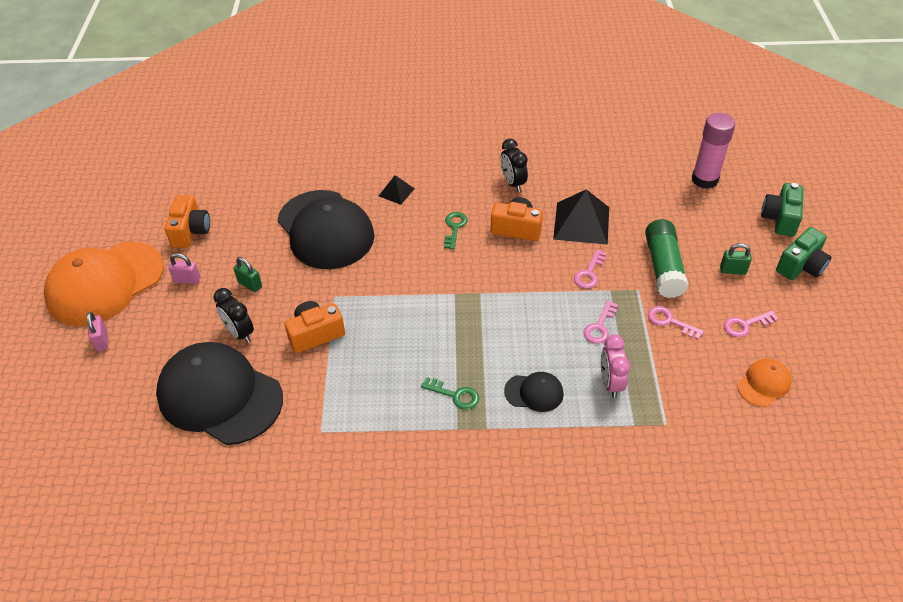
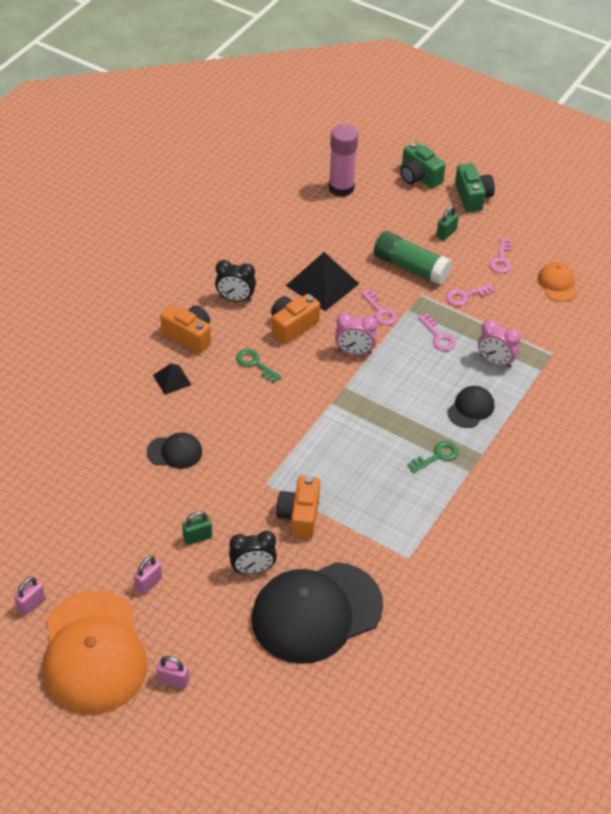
camera: 60 degrees left, 0 degrees up
(131, 230) = (31, 604): none -> pink padlock
(190, 231) = (80, 555): orange camera -> orange camera (189, 336)
(325, 230) = (175, 452): black cap -> black cap, size x0.44
(525, 280) = (354, 352): none -> pink clock

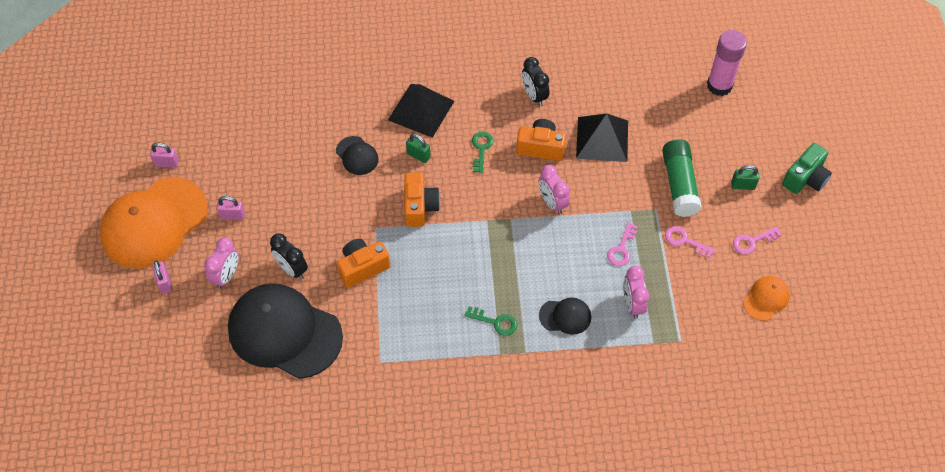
camera: 55 degrees right, 10 degrees up
(172, 380) = (421, 110): black pyramid -> black pyramid, size x1.91
(189, 336) = (471, 93): orange camera -> orange camera (419, 207)
(197, 537) = (293, 218): green padlock -> green padlock (418, 155)
(212, 625) = (226, 275): none -> pink clock
(380, 311) = (611, 193): pink key -> none
(419, 177) = (789, 128): green camera -> none

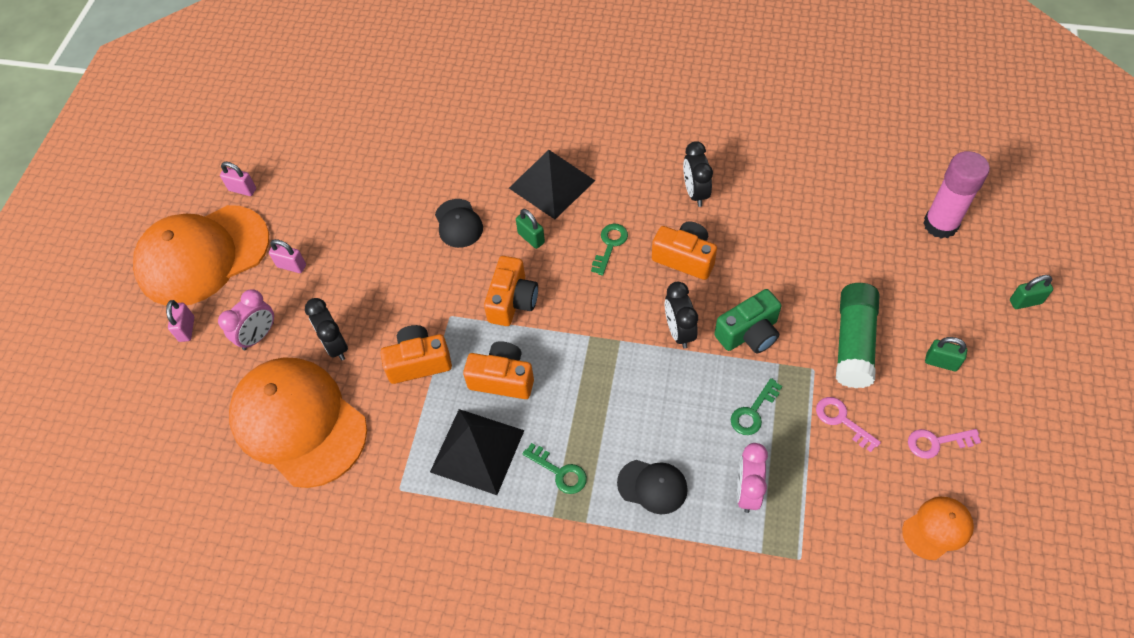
camera: 20 degrees right, 0 degrees up
(284, 332) = (299, 423): black cap -> orange cap
(431, 266) = (502, 379): none -> orange camera
(552, 203) = (679, 331): pink clock -> black clock
(602, 139) = (767, 263): black pyramid -> black pyramid (477, 451)
(622, 248) = (753, 412): pink key -> green key
(790, 130) = (1025, 301): none -> green padlock
(805, 178) = (1032, 371): green camera -> green camera (749, 333)

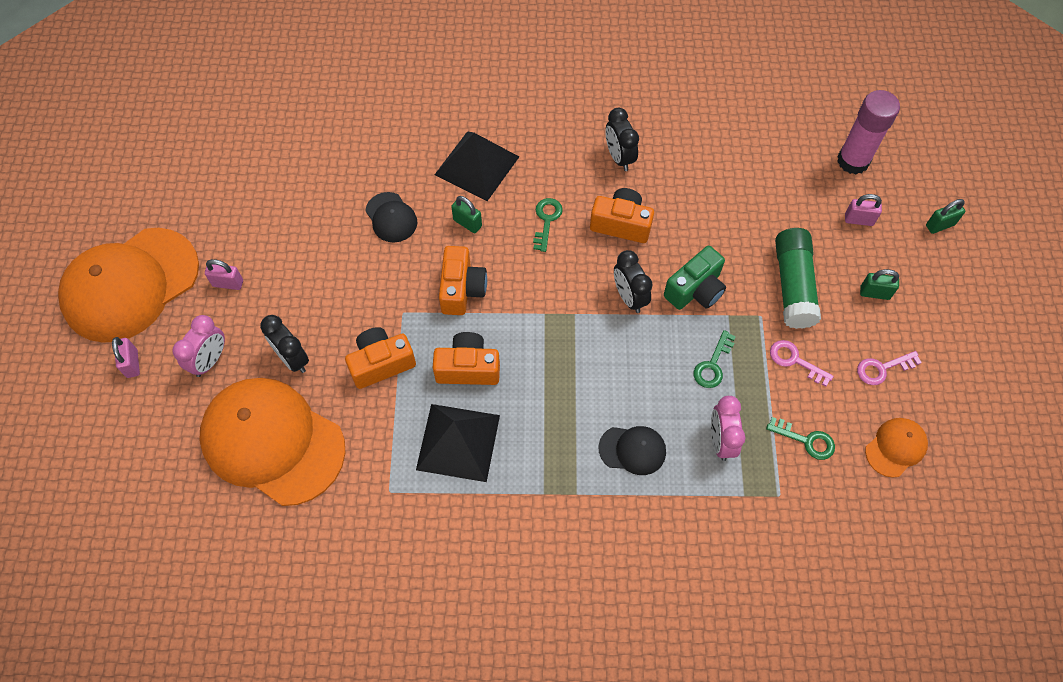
camera: 15 degrees left, 5 degrees up
(242, 189) = (157, 210): pink padlock -> pink padlock (858, 220)
(559, 472) = (542, 450): green key -> green key (806, 440)

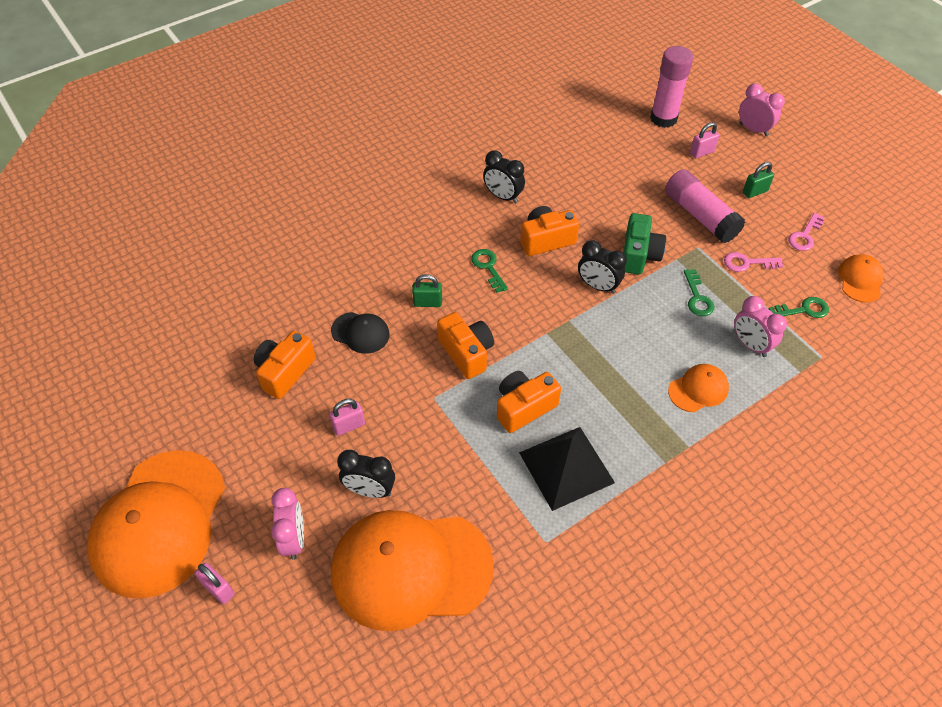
camera: 35 degrees left, 10 degrees down
(228, 283) = (256, 465): pink padlock -> pink padlock (349, 426)
(381, 363) = (450, 447): orange camera -> orange camera (285, 372)
(477, 165) = (398, 258): black pyramid -> none
(632, 450) = (698, 389): black cap -> orange cap
(793, 285) = (700, 216): green glue stick -> pink glue stick
(940, 225) = (753, 129): green padlock -> pink clock

